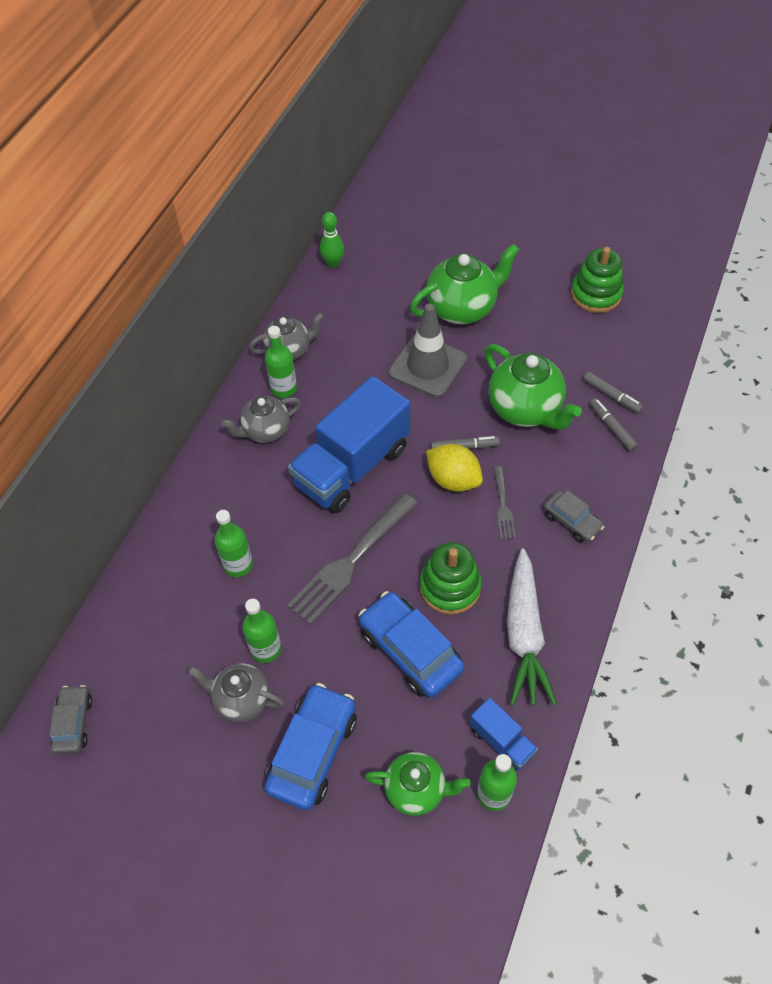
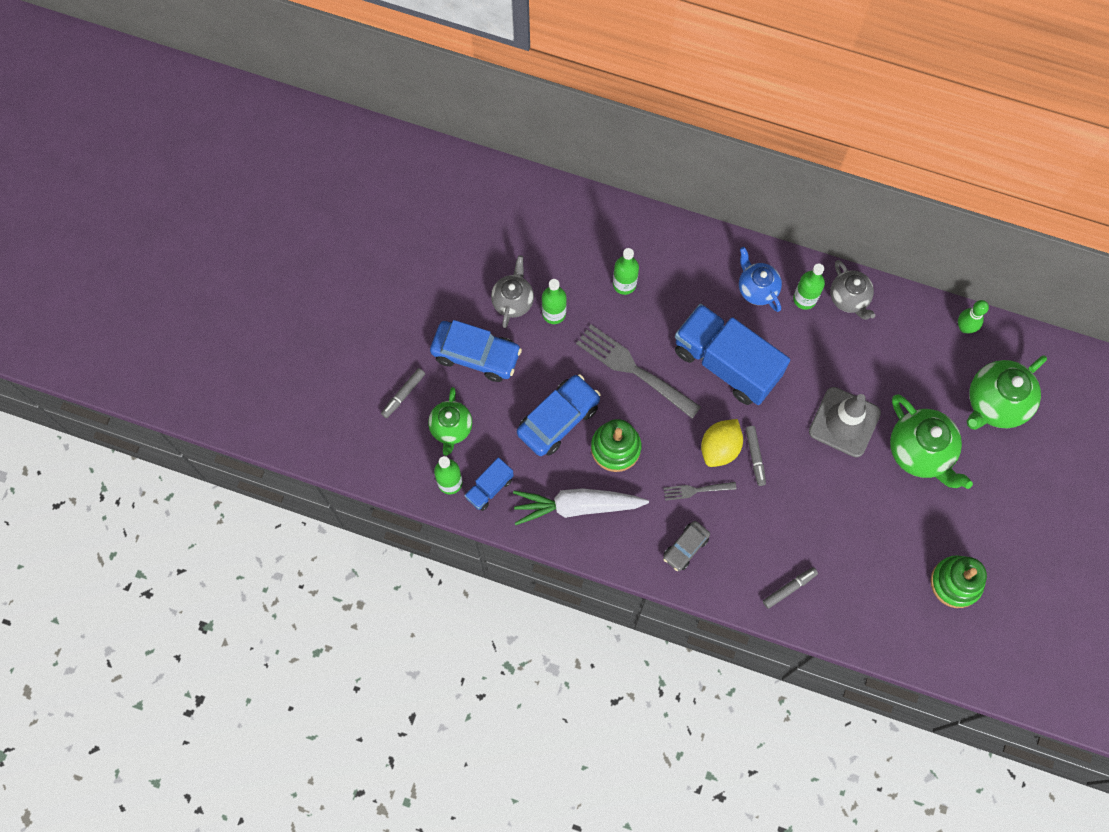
camera: 85 degrees right, 15 degrees up
(73, 723) = (490, 191): grey car -> none
(265, 431) = (757, 289): grey teapot -> blue teapot
(525, 409) = (802, 510): green teapot -> green teapot (995, 403)
(611, 395) = (827, 590): grey marker -> grey marker (404, 394)

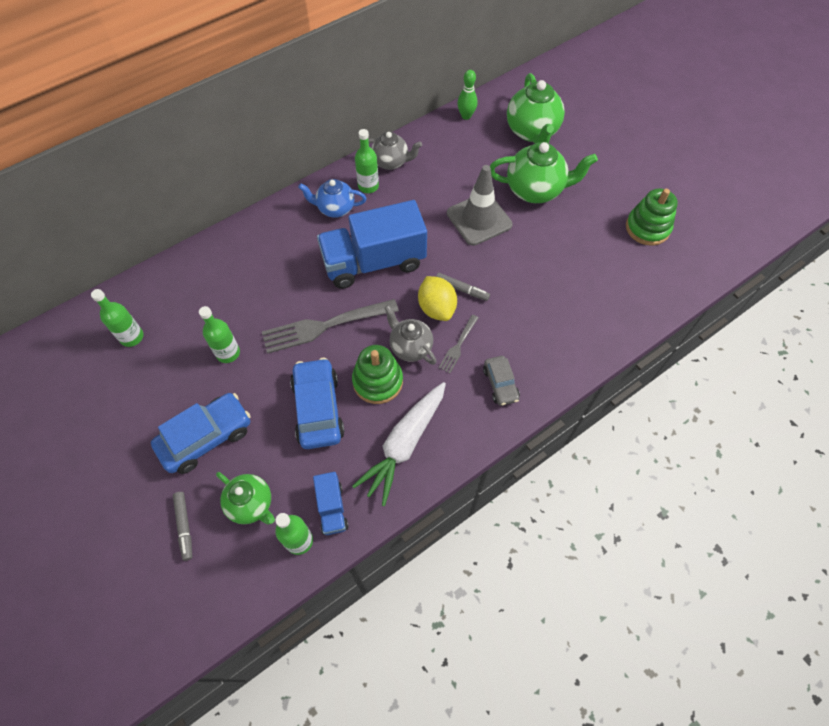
camera: 55 degrees left, 10 degrees down
(513, 301) = (189, 376): grey teapot -> grey teapot (410, 347)
(624, 284) = (252, 288): green bottle -> green bottle (132, 337)
(789, 588) = (584, 333): grey marker -> none

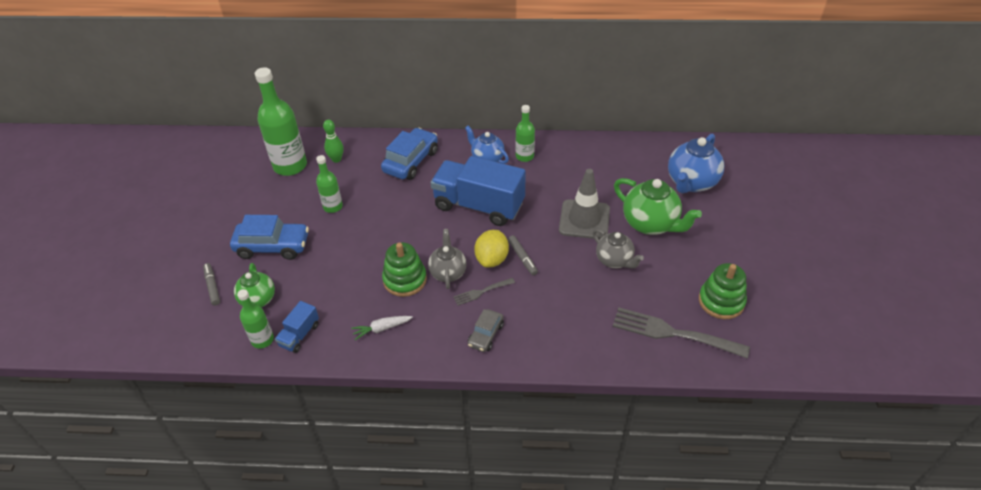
camera: 40 degrees right, 15 degrees down
(132, 337) = (290, 166): green bottle -> green bottle, size x1.82
(184, 526) = (212, 287): grey marker -> grey marker turned 135 degrees clockwise
(318, 409) = (351, 272): blue car -> blue car (411, 161)
(326, 325) = (407, 226): grey fork -> grey fork (674, 333)
(391, 162) = (557, 149): grey teapot -> grey teapot (614, 260)
(404, 444) = (382, 329): white carrot -> white carrot, size x0.50
(466, 116) = (647, 146): green bowling pin -> green bowling pin (336, 159)
(532, 132) = (691, 182): green teapot -> blue teapot

